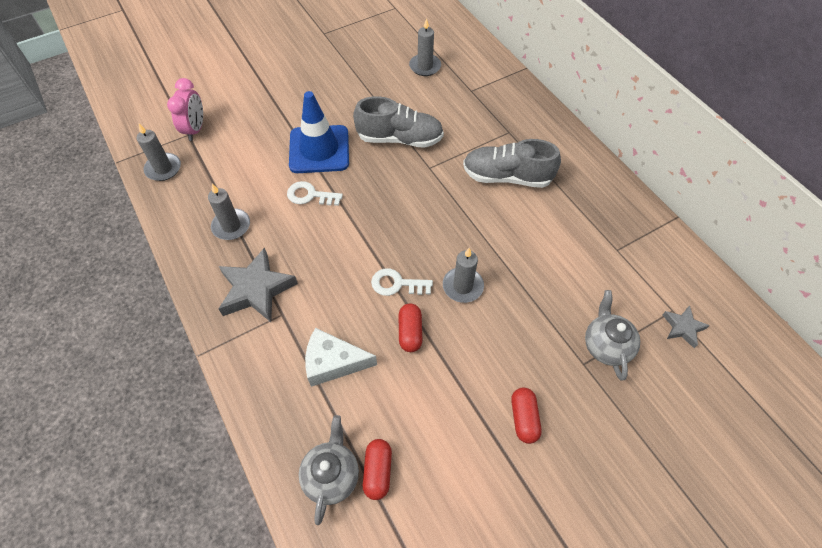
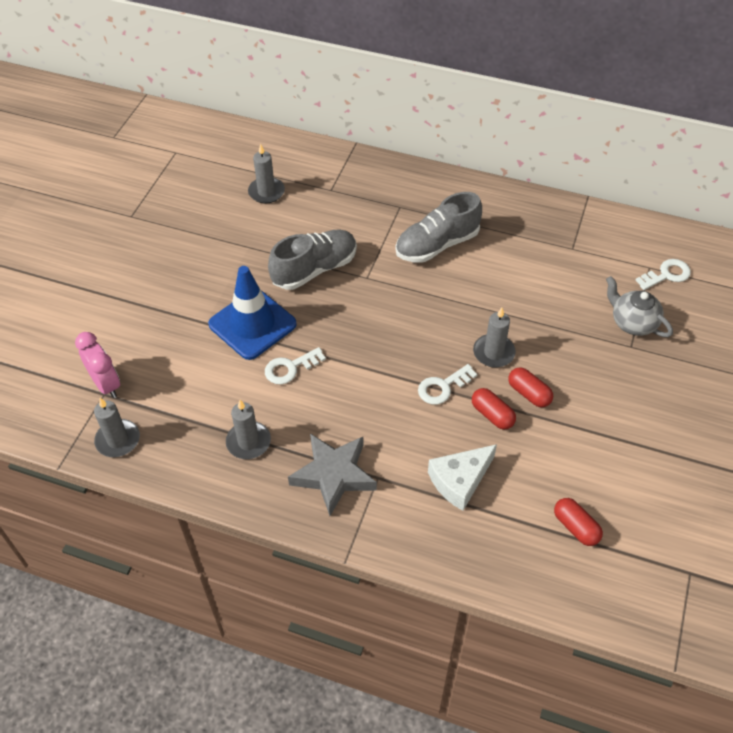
camera: 40 degrees left, 5 degrees down
(331, 475) = (547, 556): grey teapot -> none
(524, 418) = (631, 413): red capsule -> red capsule (529, 393)
(683, 327) = (666, 275): grey star -> white key

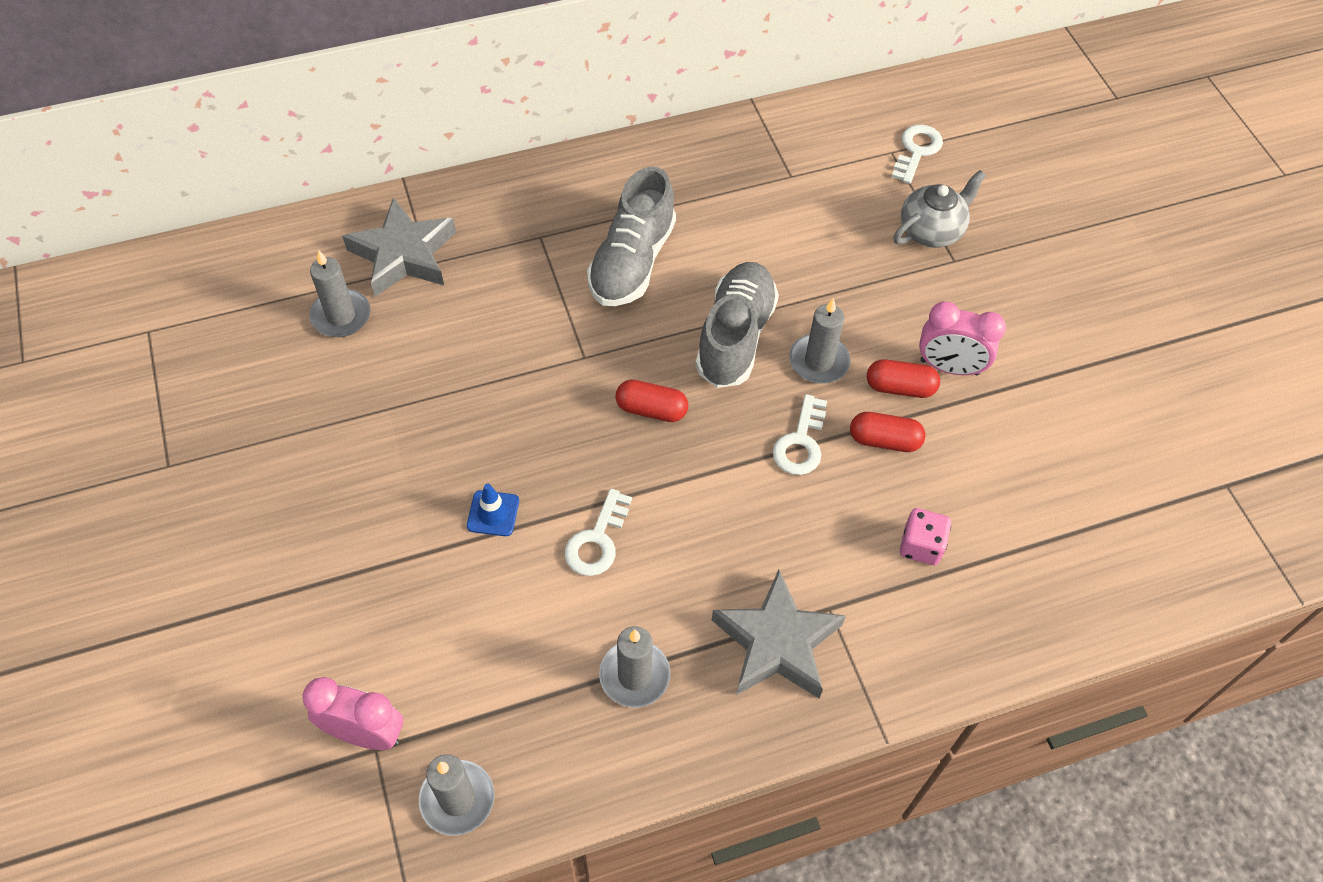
camera: 40 degrees left, 5 degrees up
(252, 324) = (493, 513): blue traffic cone -> blue traffic cone, size x0.43
(314, 269) = (507, 386): grey shoe -> grey shoe (735, 337)
(322, 179) = (403, 255): none -> grey star
(460, 480) = (921, 546): white cheese -> pink dice
(570, 400) = (949, 367): none -> pink clock
(575, 527) = (1082, 514): red capsule -> red capsule (651, 409)
(632, 322) = (931, 230): grey teapot -> grey teapot turned 135 degrees clockwise

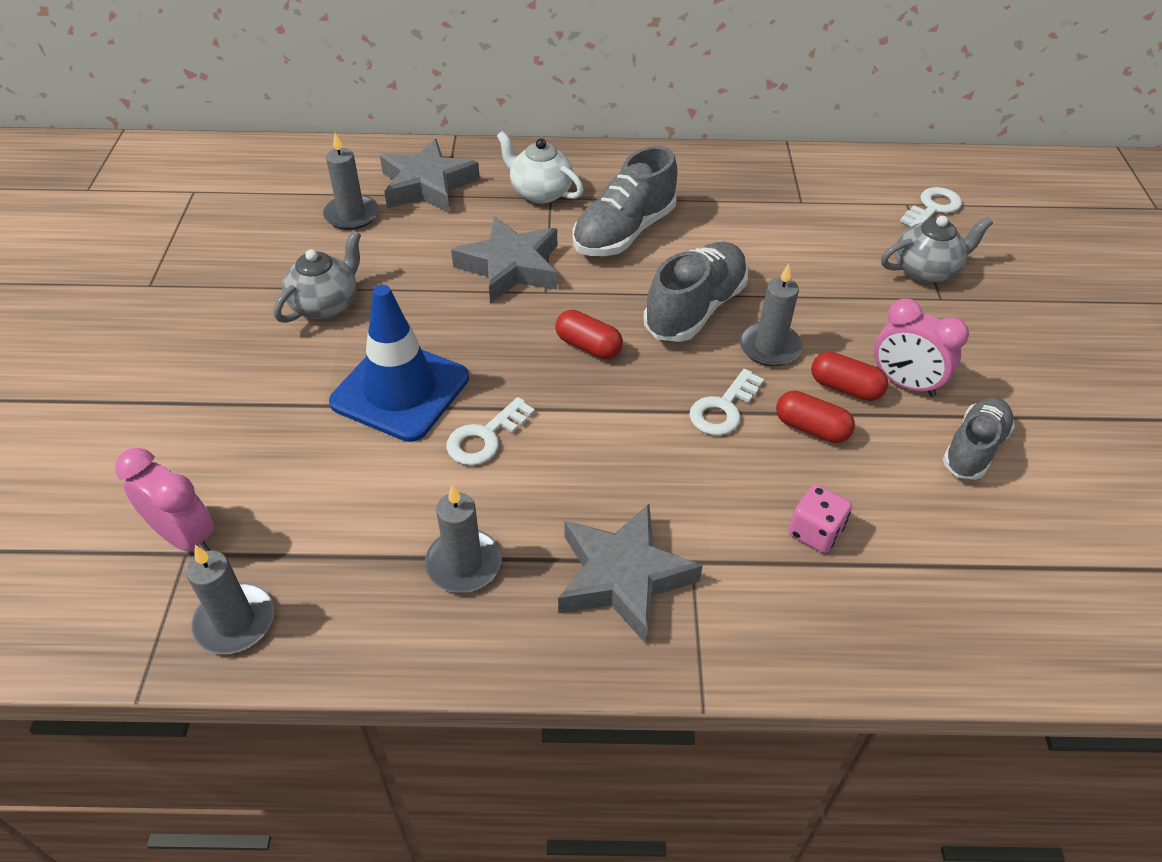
camera: 20 degrees right, 10 degrees down
(369, 436) = (326, 304): none -> grey teapot
(493, 513) = (400, 390): blue traffic cone -> blue traffic cone, size x2.35
(526, 232) = (540, 192): none -> white teapot
(536, 337) = (510, 267): none -> grey star
(1026, 420) = (973, 449): none -> grey shoe

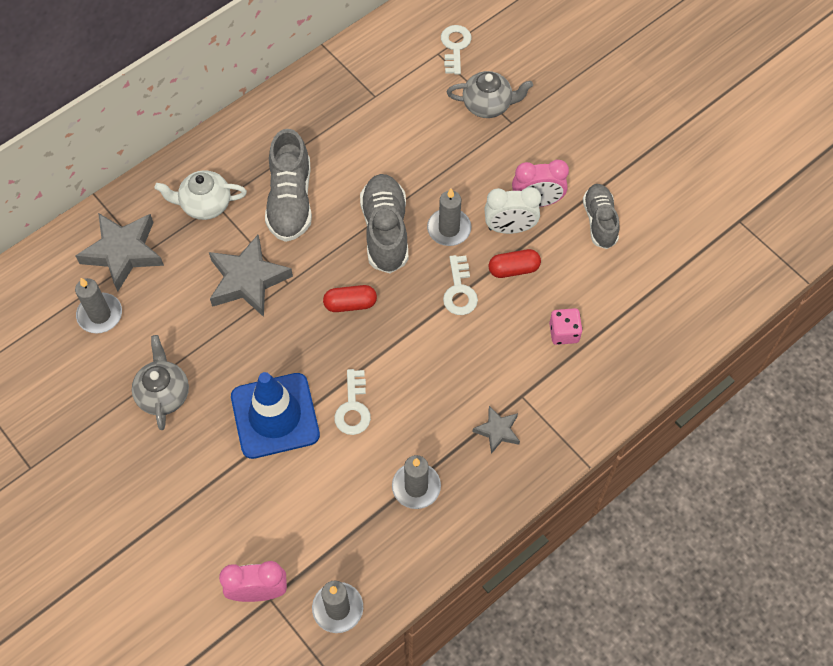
camera: 40 degrees left, 15 degrees up
(622, 577) = (497, 431): grey star -> grey star, size x0.53
(845, 388) = (510, 228): red capsule -> white clock
(926, 270) = (488, 105): grey teapot -> grey teapot turned 60 degrees clockwise

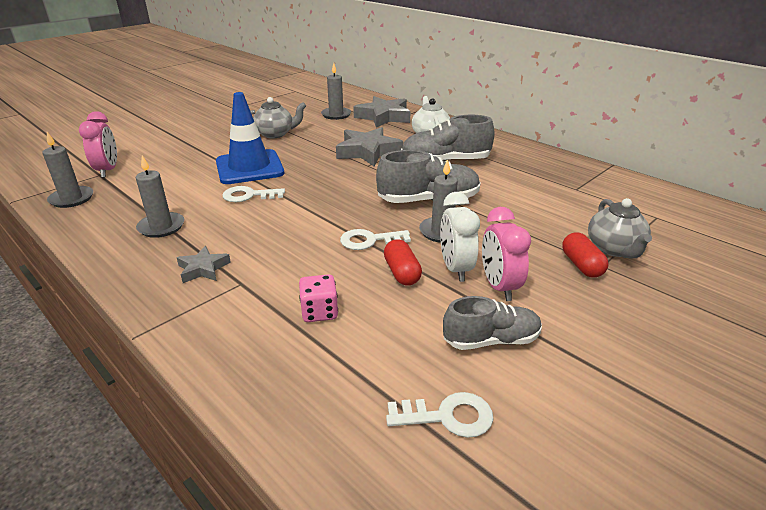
camera: 85 degrees right, 30 degrees down
(350, 304) = (350, 189): red capsule -> red capsule (581, 265)
(455, 47) = (675, 226): white key -> white key (448, 416)

